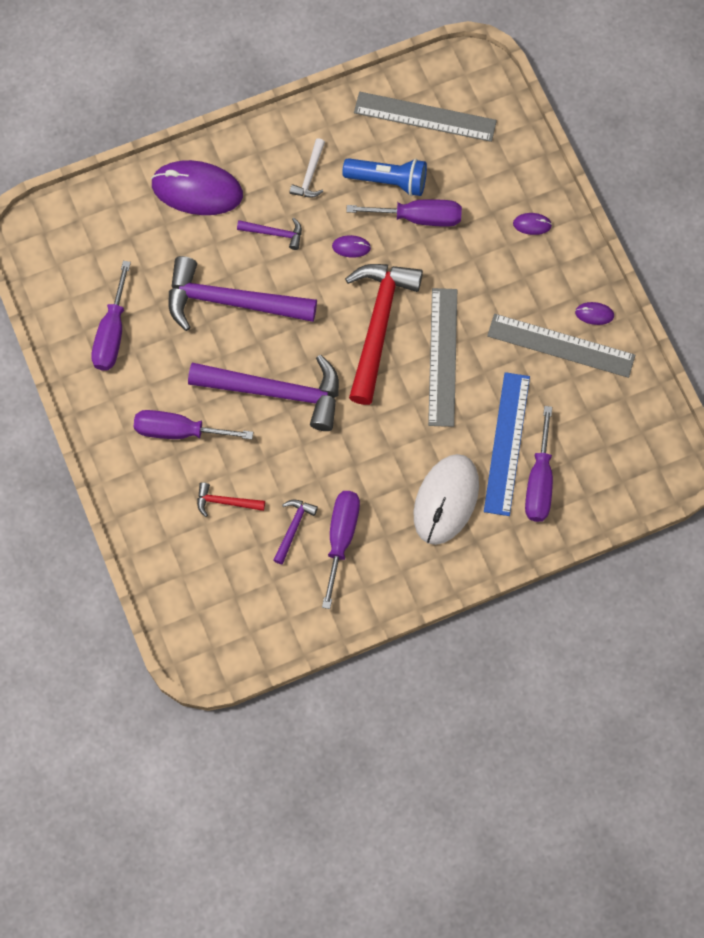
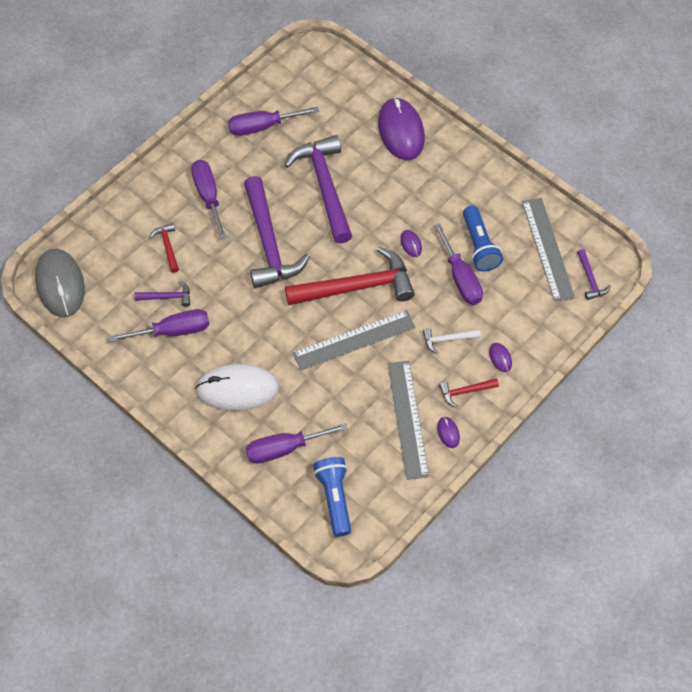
camera: 65 degrees right, 10 degrees down
(218, 639) = (60, 284): none -> grey mouse
(275, 233) = (394, 191): purple hammer -> purple hammer (590, 280)
(310, 175) = (454, 194): white hammer -> white hammer (447, 339)
(507, 443) = (305, 413): blue ruler -> none
(555, 276) = (465, 392): none -> red hammer
(618, 456) = (334, 498): none -> blue flashlight

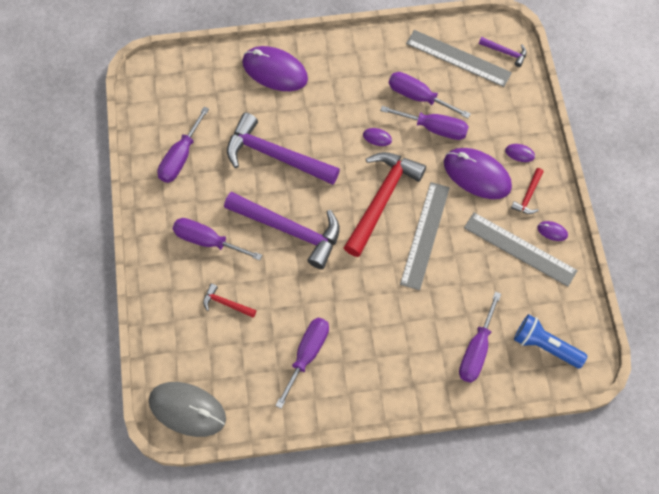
camera: 50 degrees left, 5 degrees up
(167, 297) = (272, 337): purple hammer -> none
(237, 389) = (398, 346): white mouse -> none
(447, 339) = (477, 175): white hammer -> purple mouse
(479, 246) = (418, 97): blue flashlight -> purple screwdriver

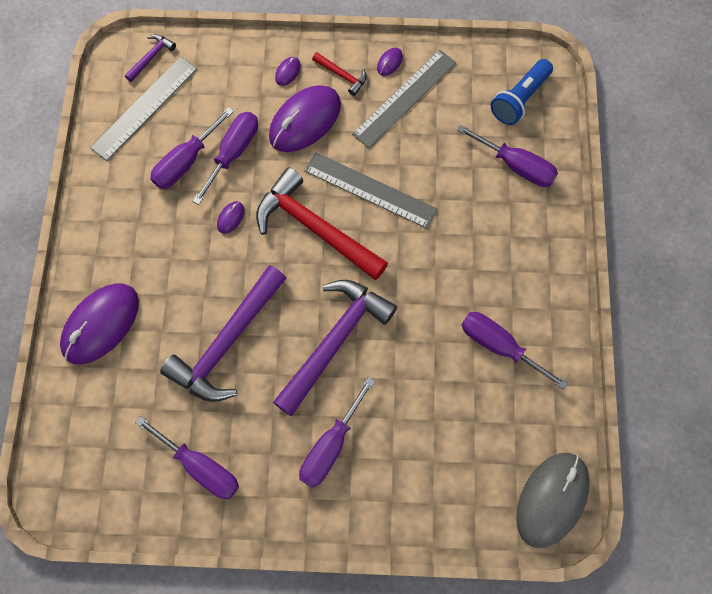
camera: 80 degrees left, 5 degrees up
(226, 303) = (420, 433): red hammer -> none

